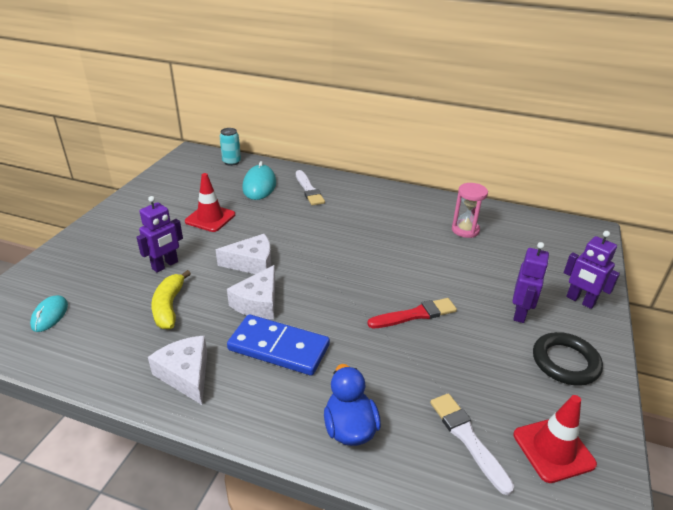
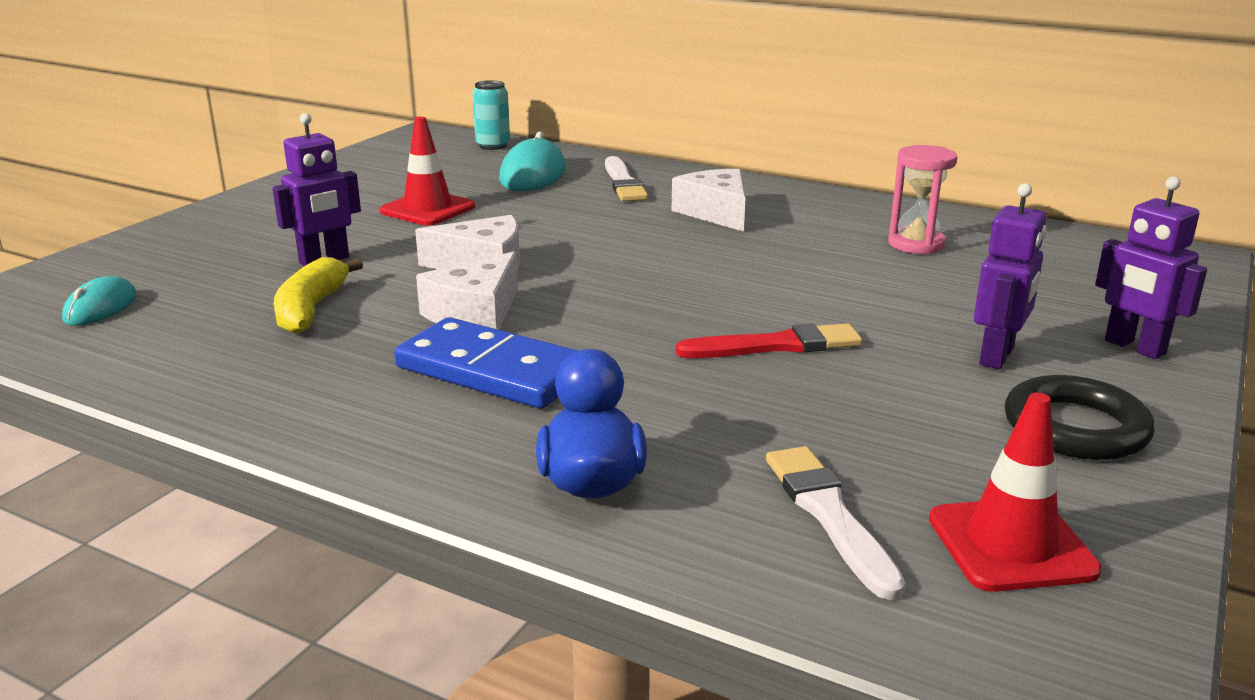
camera: 10 degrees right, 10 degrees down
(186, 374) = (307, 392): white cheese -> white cheese (716, 213)

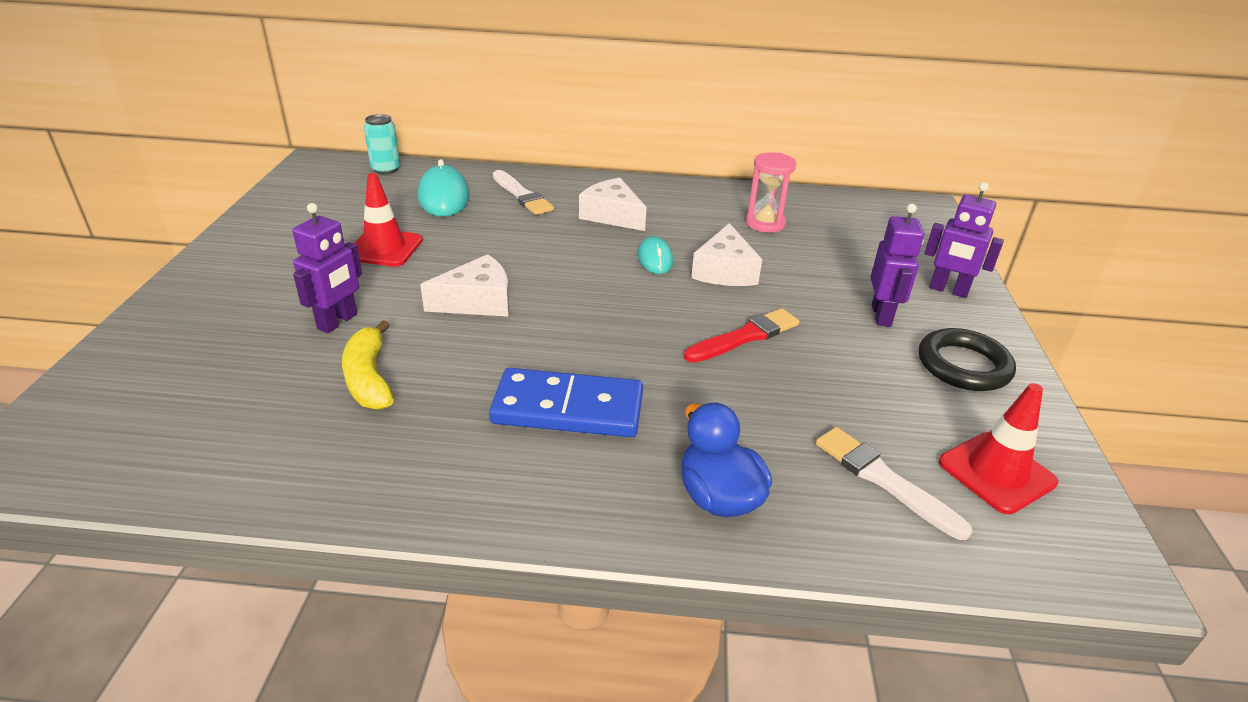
camera: 25 degrees left, 10 degrees up
(101, 307) = (164, 420): turquoise mouse -> turquoise mouse (655, 259)
(475, 313) = (510, 353): white cheese -> white cheese (725, 271)

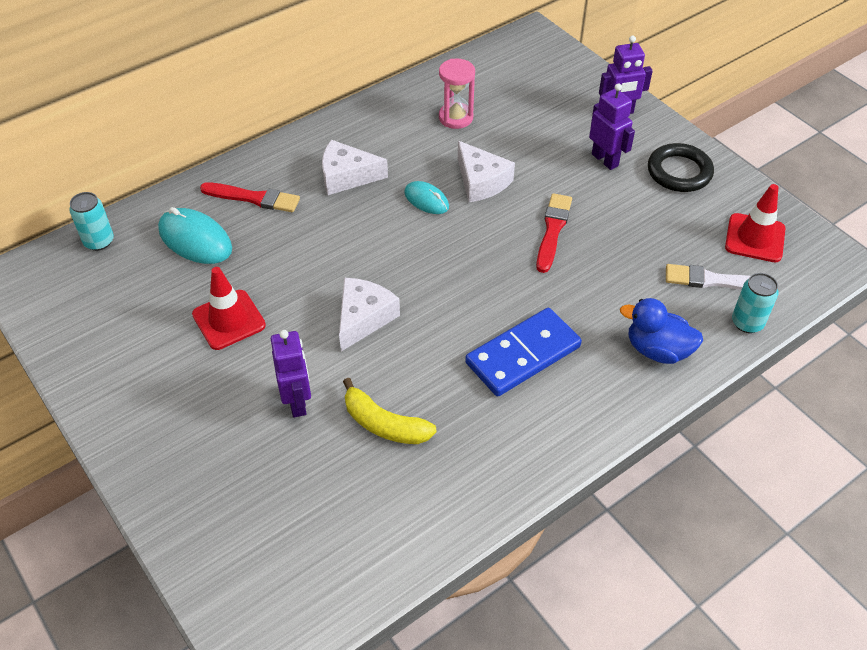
camera: 40 degrees left, 15 degrees up
(522, 195) = (253, 198): white brush -> red brush
(876, 546) = (747, 323): none -> turquoise can

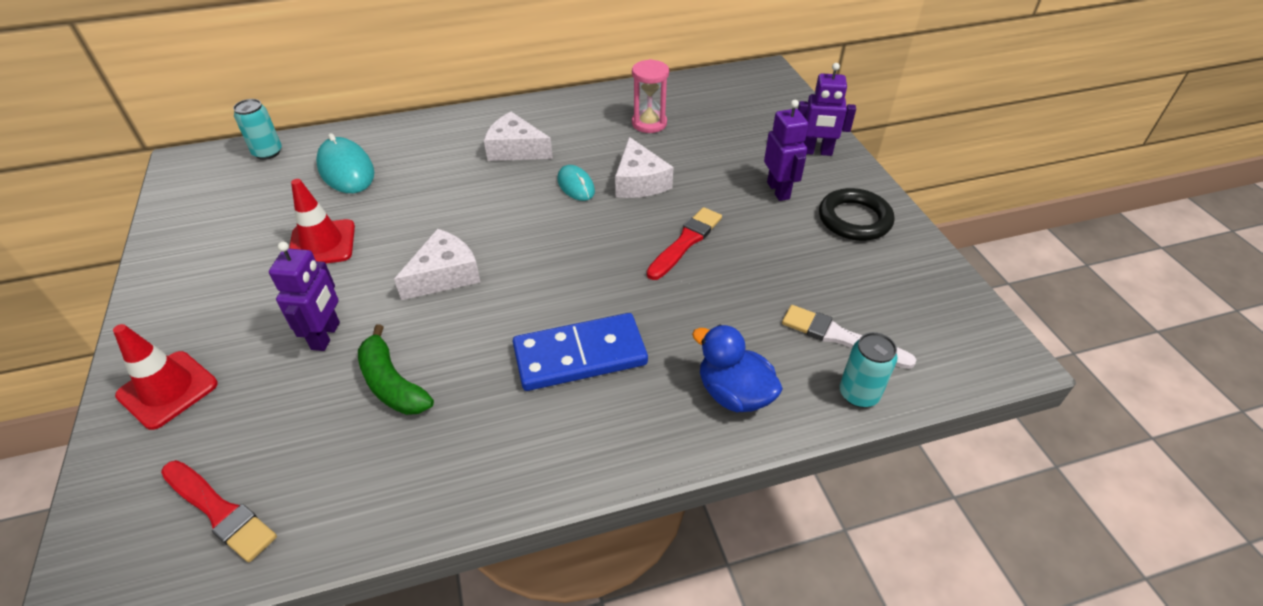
camera: 20 degrees right, 5 degrees down
(253, 198) = (421, 148): red brush -> red brush (219, 511)
(384, 424) = (392, 384): yellow banana -> green banana
(755, 238) = (911, 305): red traffic cone -> red traffic cone (168, 390)

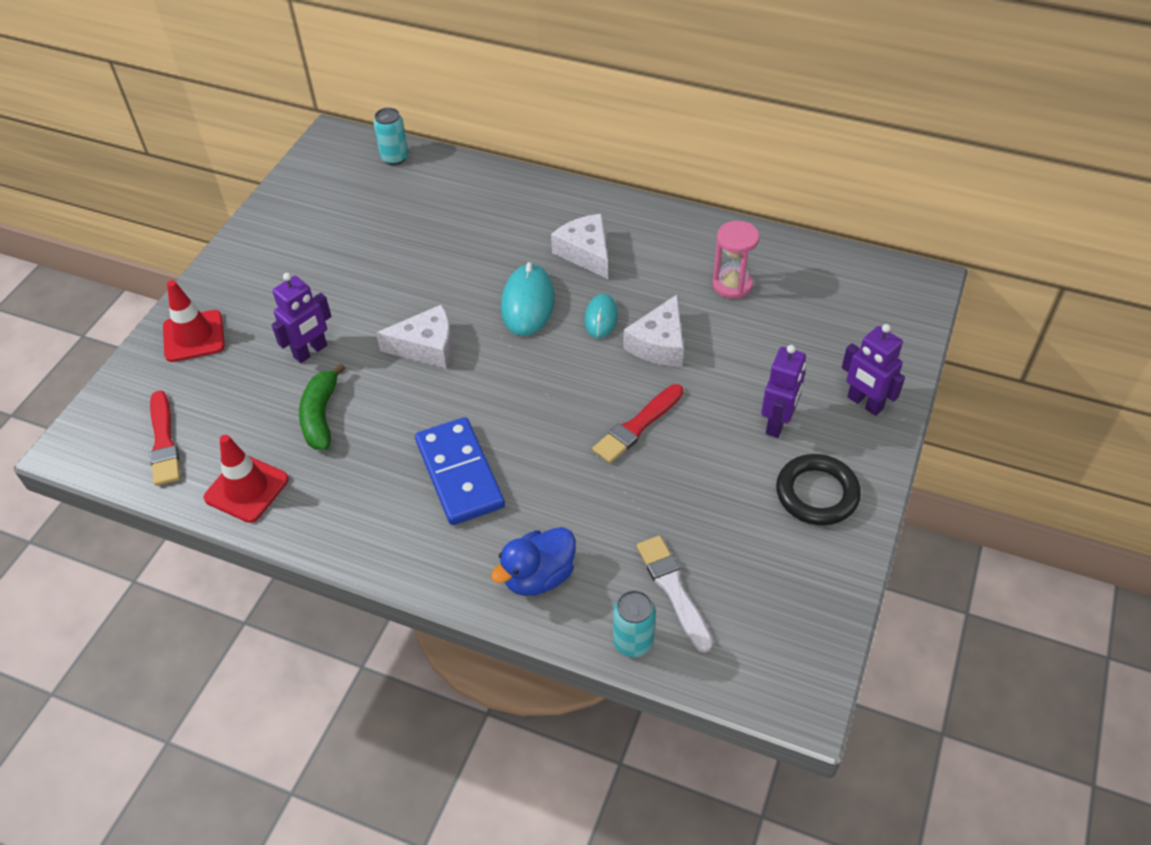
camera: 40 degrees right, 5 degrees up
(322, 244) = (367, 269): red traffic cone -> red traffic cone (246, 488)
(346, 170) = (437, 205): turquoise mouse -> turquoise mouse (528, 303)
(580, 355) = (460, 474): blue domino -> blue domino turned 45 degrees clockwise
(685, 242) = (637, 426): red brush -> red brush turned 150 degrees clockwise
(734, 394) = (538, 576): blue duck -> blue duck turned 120 degrees counterclockwise

